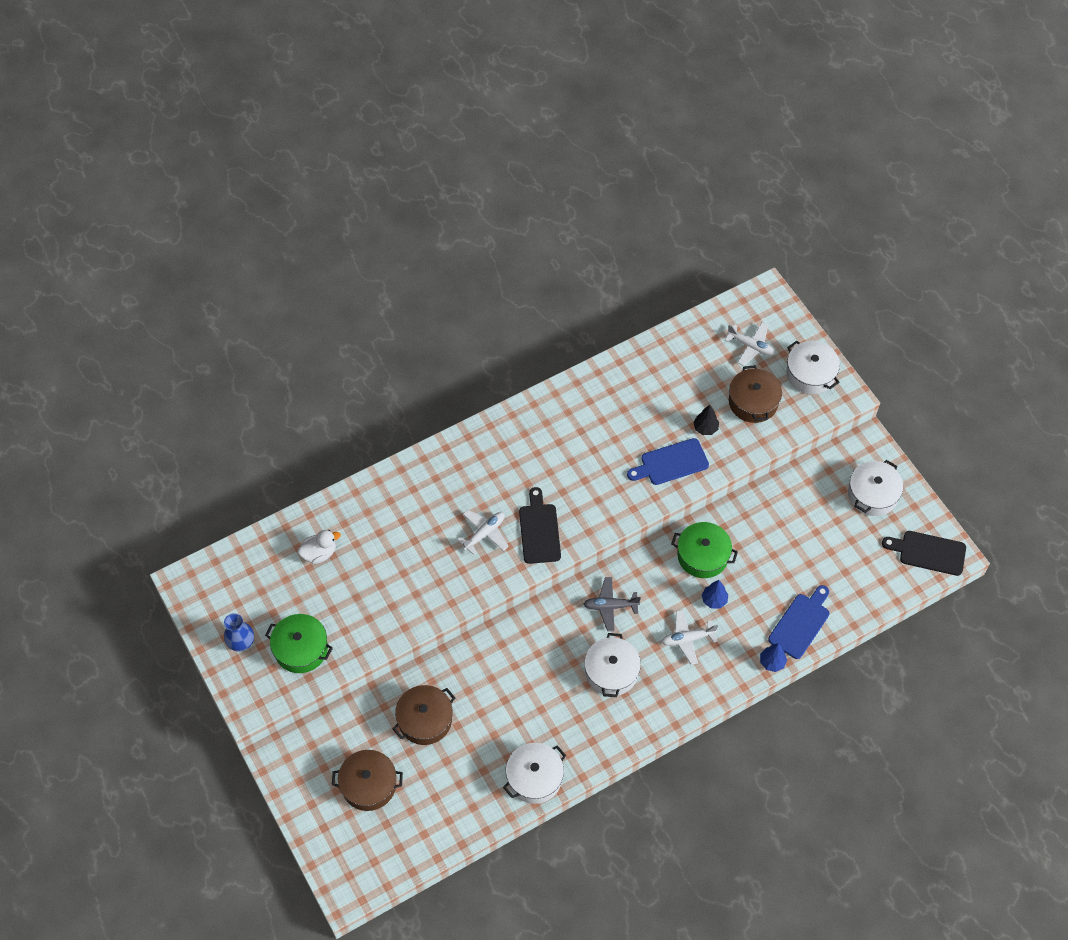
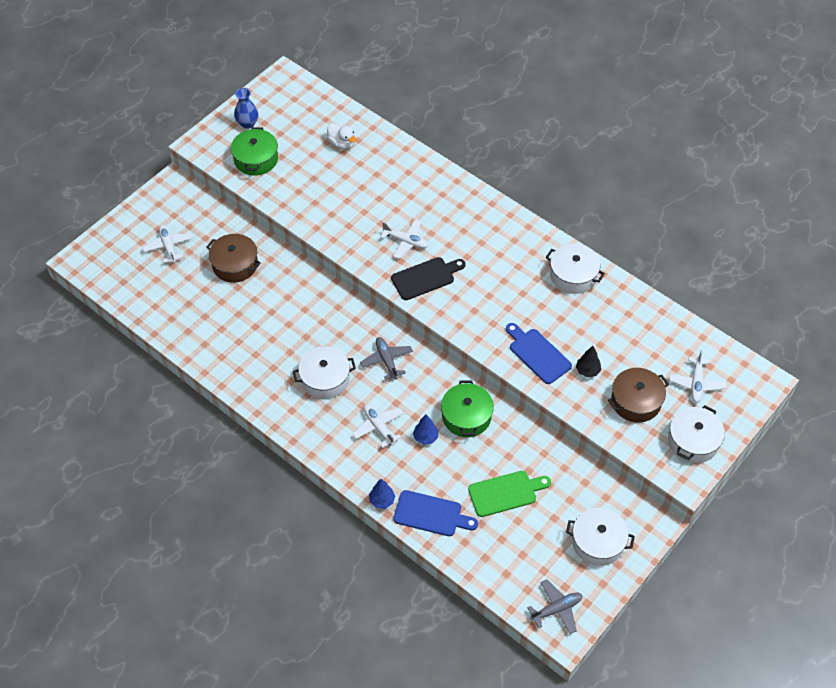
camera: 70 degrees right, 5 degrees down
(369, 785) = (168, 246): brown pot -> white plane
(534, 777) = (210, 352): white pot -> white pot (573, 275)
(798, 551) = (505, 493): none -> green cutting board
(928, 552) = (556, 609): black cutting board -> grey plane

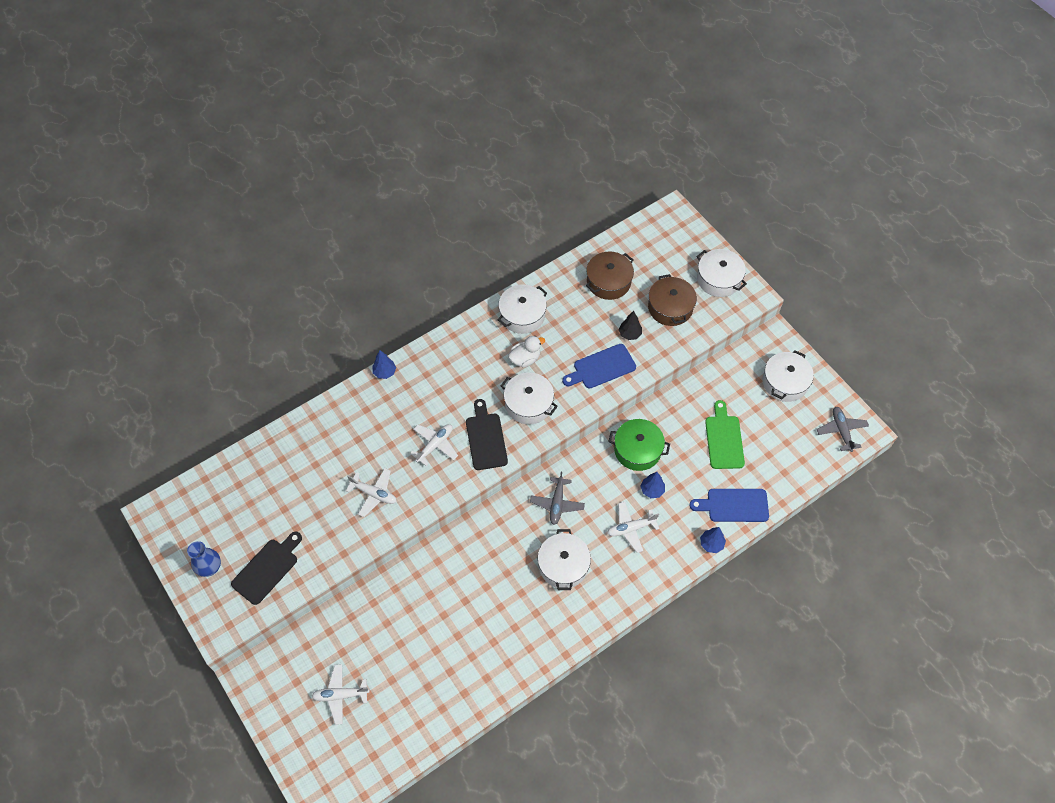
camera: 75 degrees left, 5 degrees up
(235, 265) = (391, 626): brown pot -> brown pot (608, 282)
(256, 159) = (267, 569): green pot -> black cutting board
(342, 144) = (281, 476): white duck -> white duck (525, 359)
(387, 360) = (557, 503): grey plane -> grey plane turned 75 degrees counterclockwise
(431, 514) = (734, 505): blue cutting board -> blue cutting board turned 120 degrees counterclockwise
(468, 186) = (385, 372): none -> blue tree
(474, 303) = (528, 404): none -> white pot
(696, 383) = (663, 259): white plane -> white plane (374, 494)

